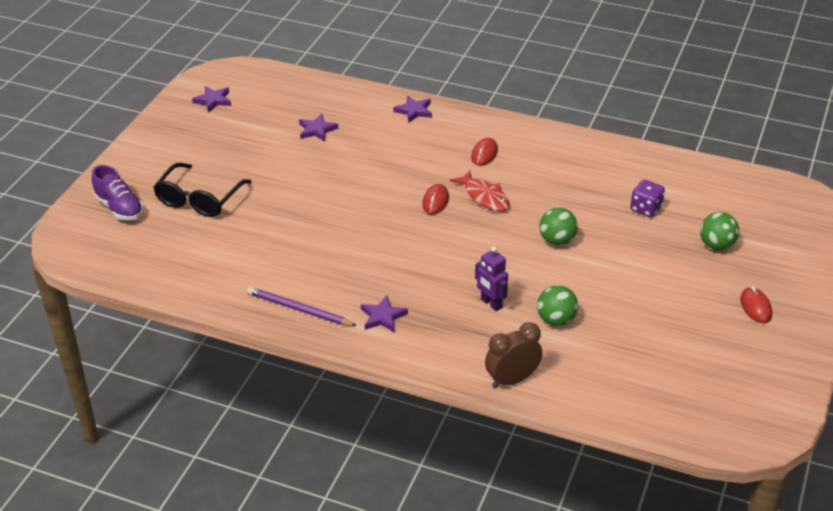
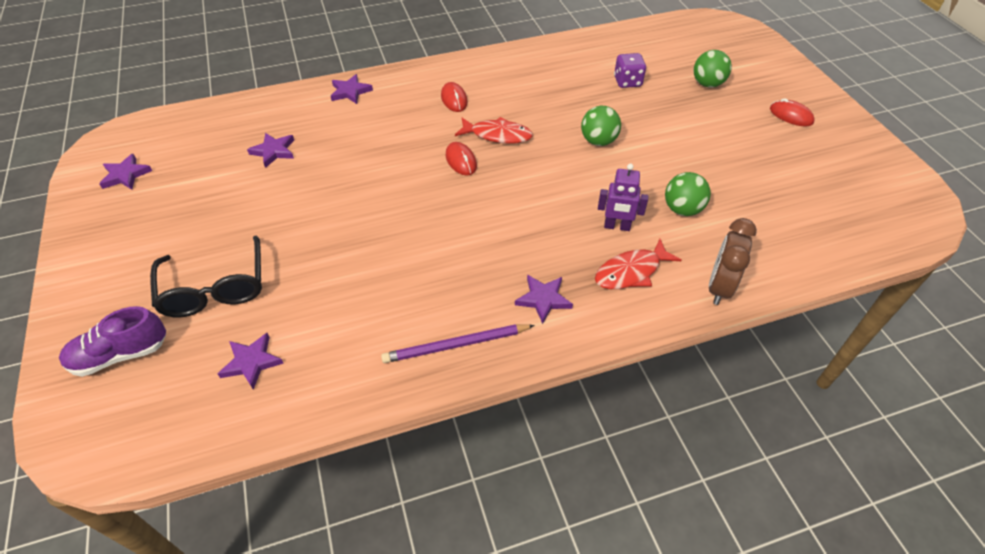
camera: 40 degrees left, 10 degrees up
(119, 208) = (120, 354): purple shoe -> purple shoe turned 150 degrees clockwise
(180, 251) = (251, 362): none -> purple star
(462, 335) = (631, 272): none -> red fish

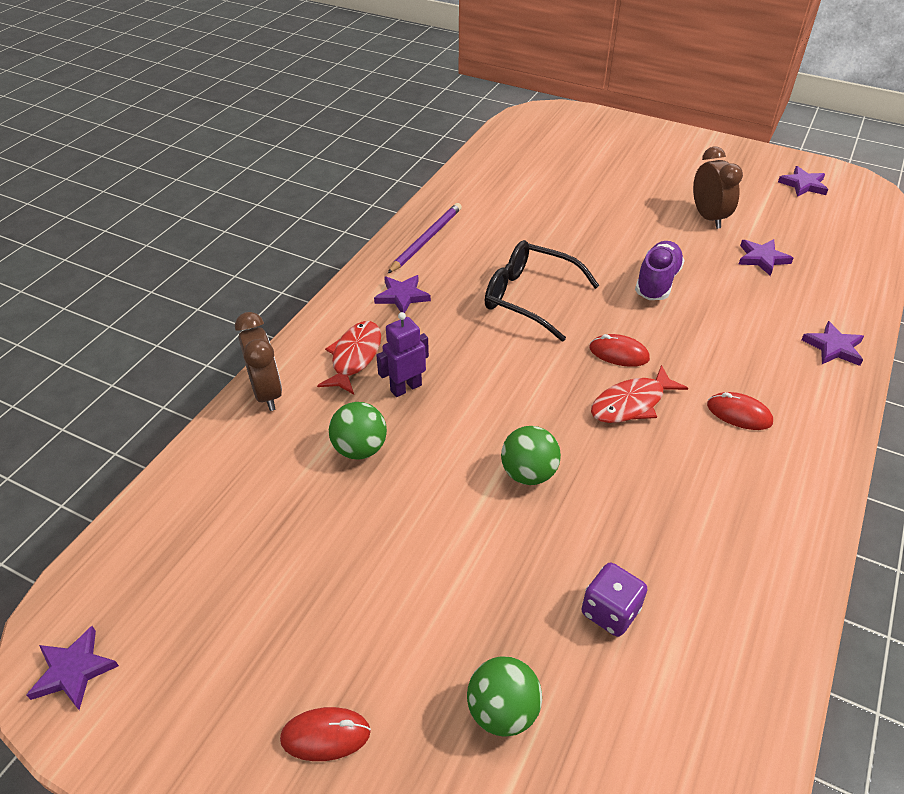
camera: 135 degrees right, 5 degrees down
(120, 354) = (596, 136): purple shoe -> purple shoe (657, 282)
(215, 287) = (614, 179): black glasses -> black glasses (530, 298)
(235, 200) = (708, 217): none -> brown clock
(251, 362) = (528, 170): purple star -> purple star (74, 670)

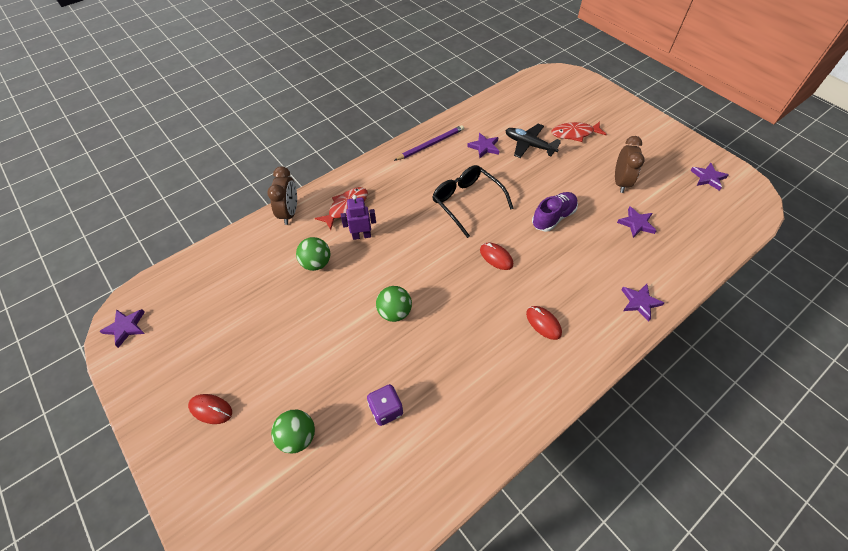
camera: 25 degrees right, 10 degrees up
(402, 296) = (394, 177): purple star -> purple star (484, 147)
(563, 205) = (529, 145): none -> black plane
(631, 403) = (482, 292): red fish -> red fish (574, 134)

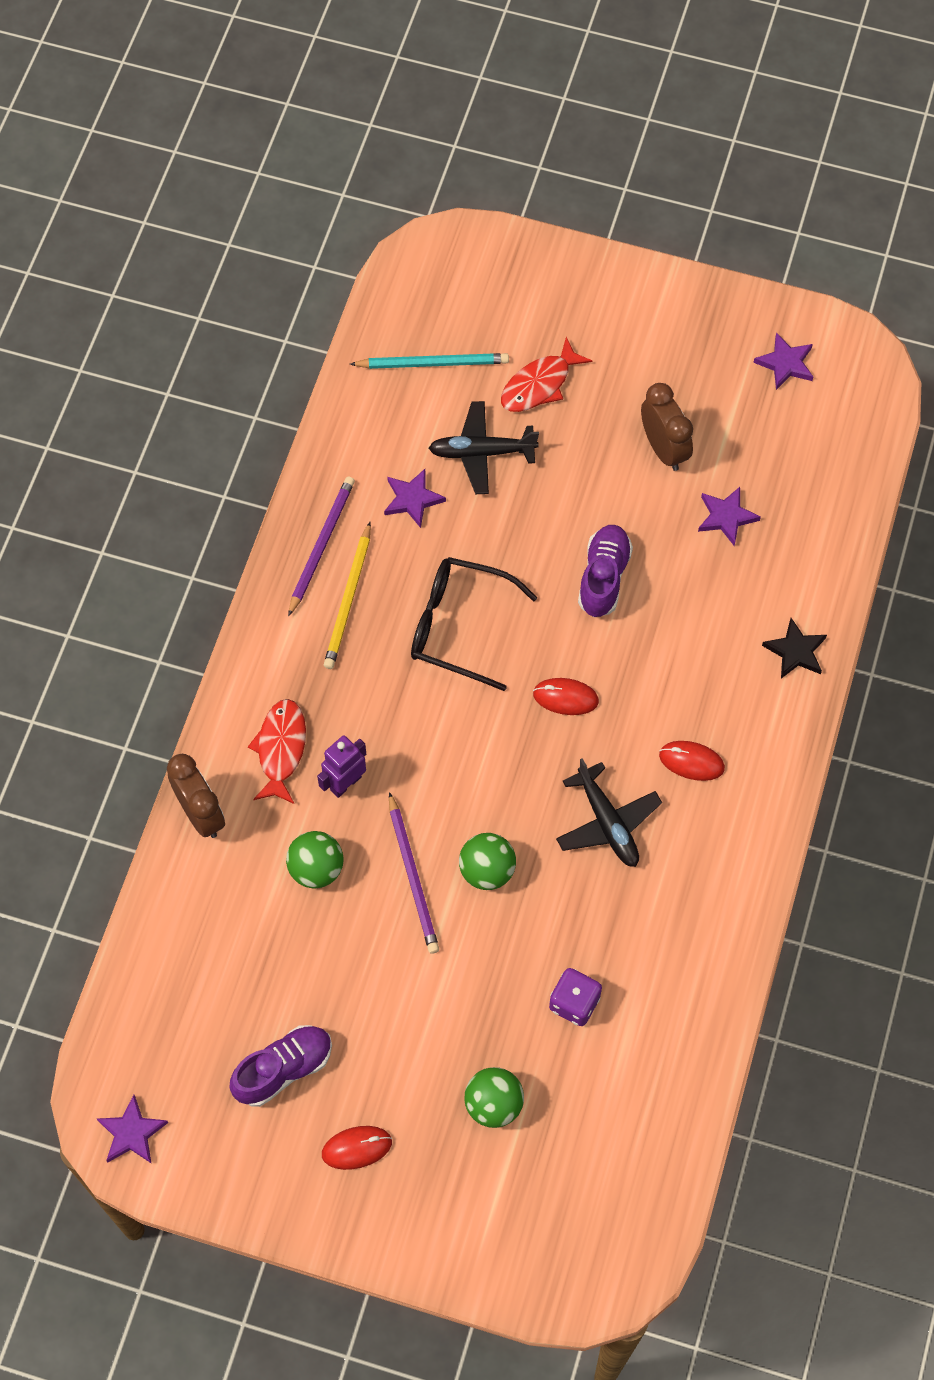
camera: 35 degrees left, 10 degrees up
(217, 344) = (283, 1069): none -> purple shoe
(357, 293) = (413, 877): none -> purple pencil
(425, 168) = (348, 599): none -> yellow pencil
(475, 327) = (607, 823): none -> black plane
(531, 107) = (433, 363): none -> turquoise pencil
(640, 302) = (795, 651): purple star -> black star

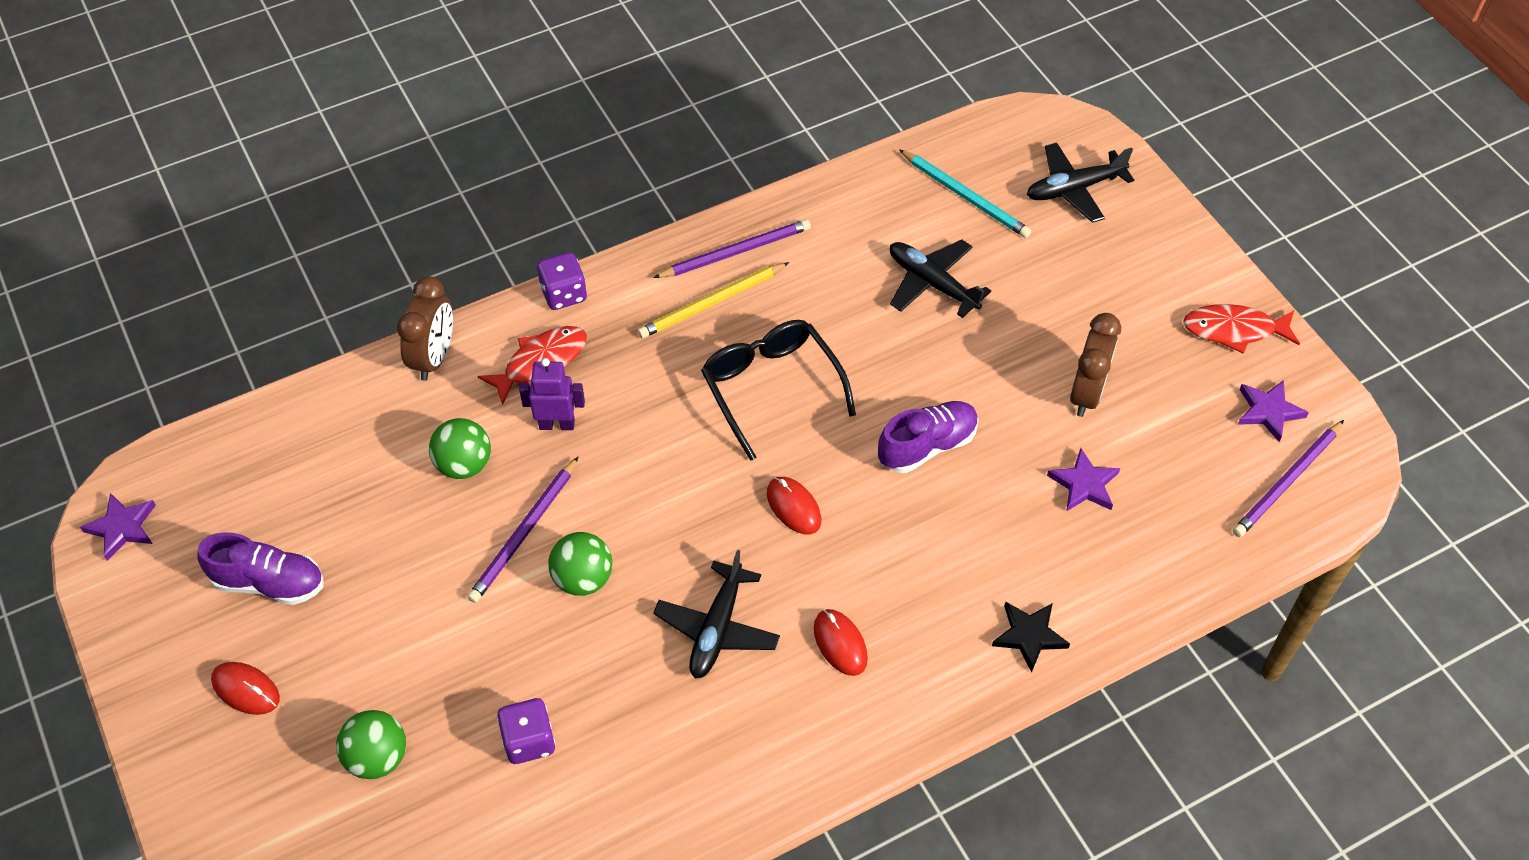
camera: 45 degrees right, 10 degrees down
(236, 684) = (564, 294): none -> purple dice
(412, 499) = (840, 274): purple star -> none
(500, 294) = (1074, 189): none -> black plane
(539, 384) = (1034, 272): red fish -> red fish (1234, 330)
(842, 405) = (1287, 481): none -> purple pencil

